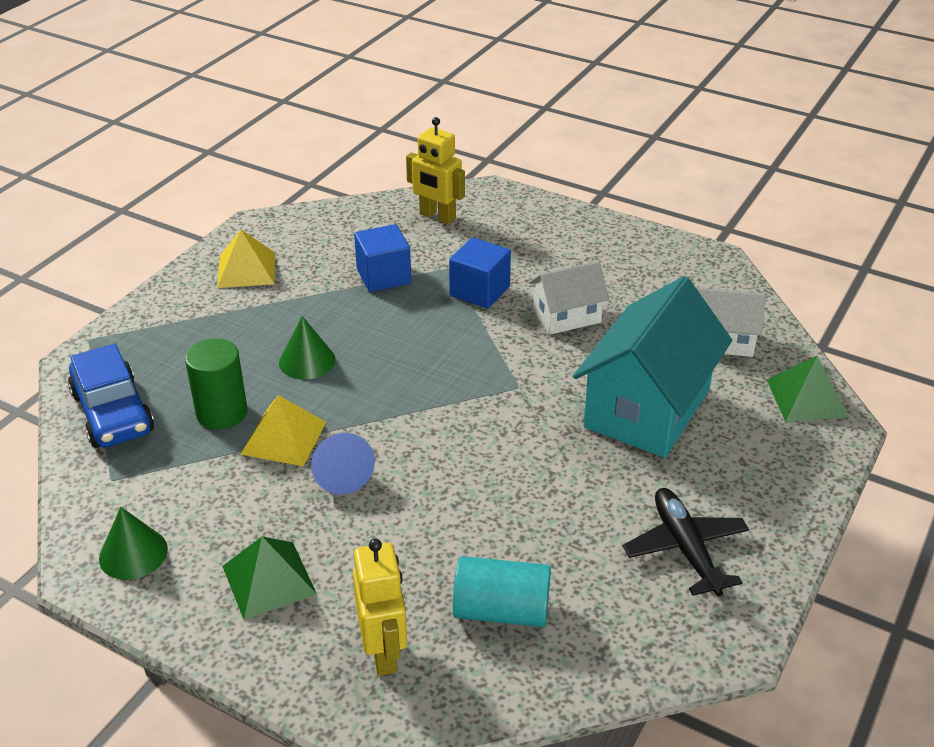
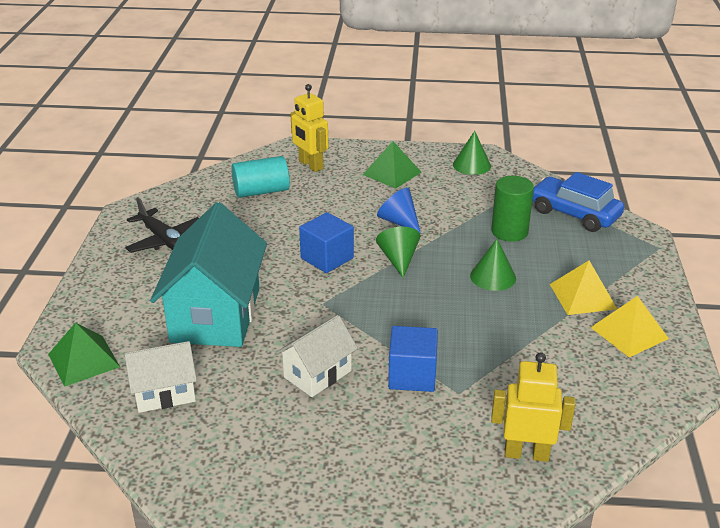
camera: 155 degrees right, 5 degrees down
(284, 437) = (455, 230): yellow pyramid -> yellow pyramid (582, 296)
(383, 276) = (509, 363): blue cube -> blue cube (327, 258)
(391, 416) = (398, 259): none -> green cone

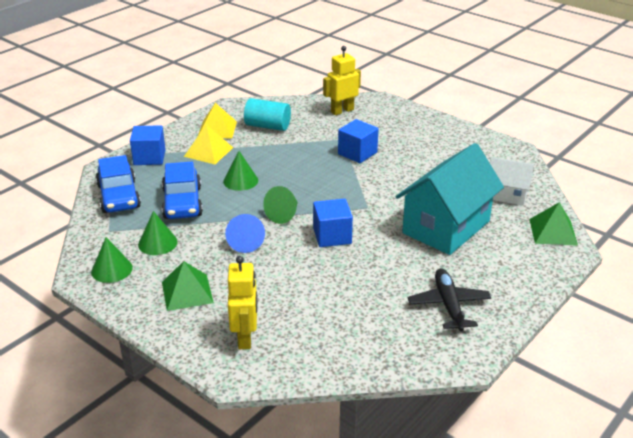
camera: 145 degrees left, 0 degrees up
(261, 191) = (323, 324): turquoise cylinder -> turquoise cylinder (267, 126)
(317, 374) = (409, 172): white house -> none
(471, 193) = (157, 243): none -> green cone
(509, 232) = (182, 203): green cylinder -> blue car
(526, 453) = (342, 111): yellow robot -> yellow robot turned 105 degrees clockwise
(626, 262) = (149, 157): none -> blue cube

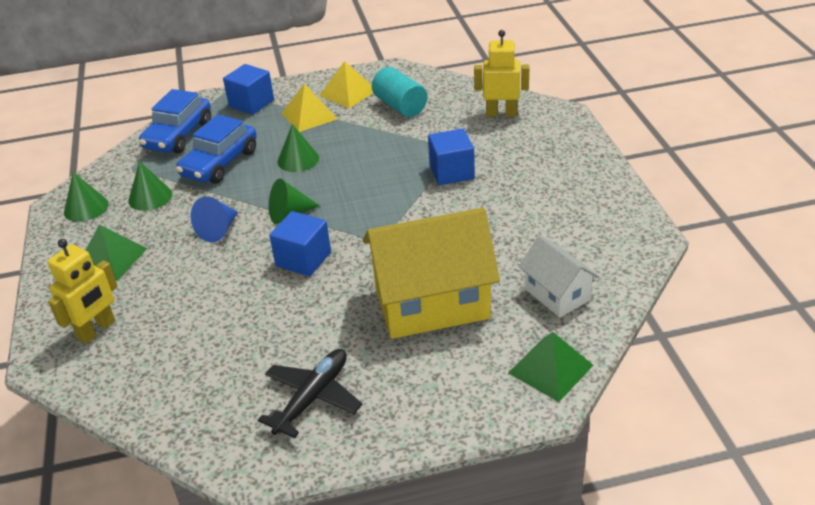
camera: 40 degrees right, 5 degrees up
(446, 227) = (431, 303): turquoise house -> yellow house

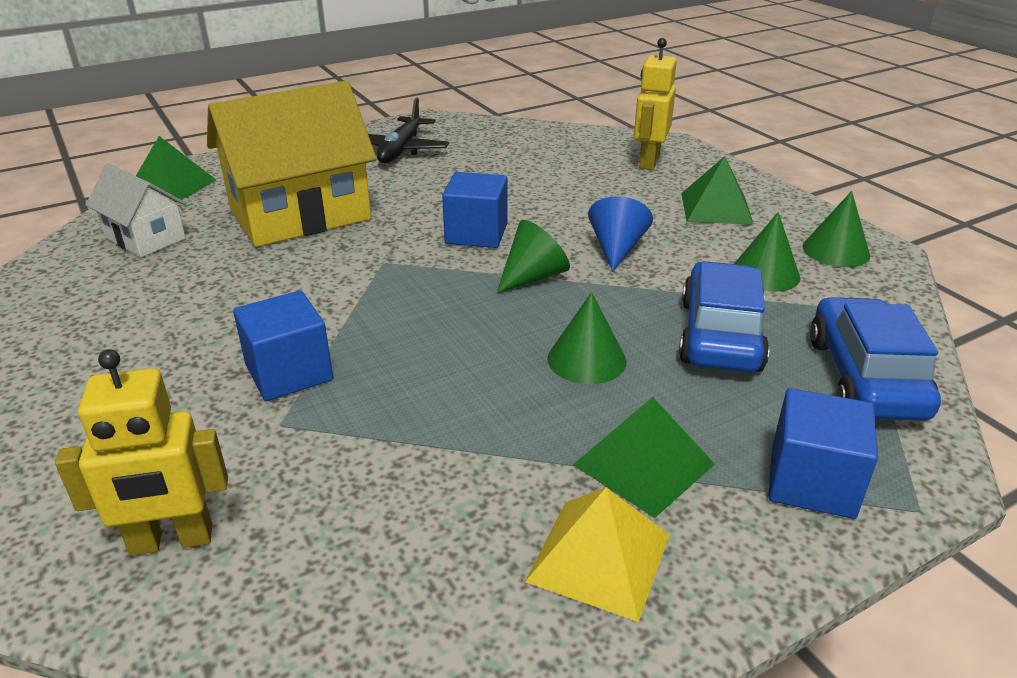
camera: 160 degrees right, 5 degrees down
(309, 116) = (643, 464): yellow pyramid -> green pyramid
(400, 106) = (439, 528): turquoise cylinder -> none

